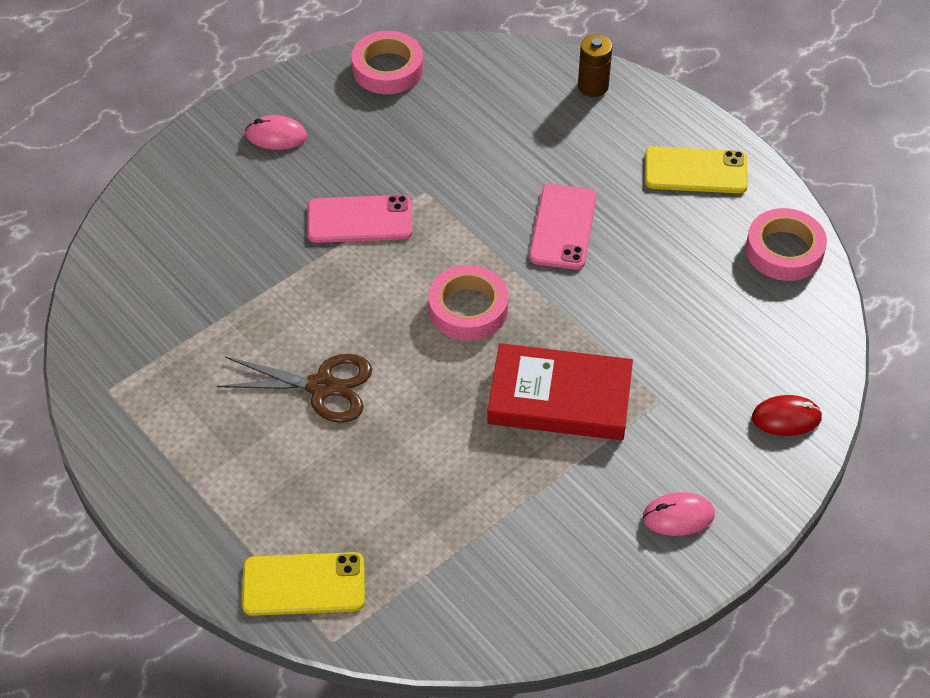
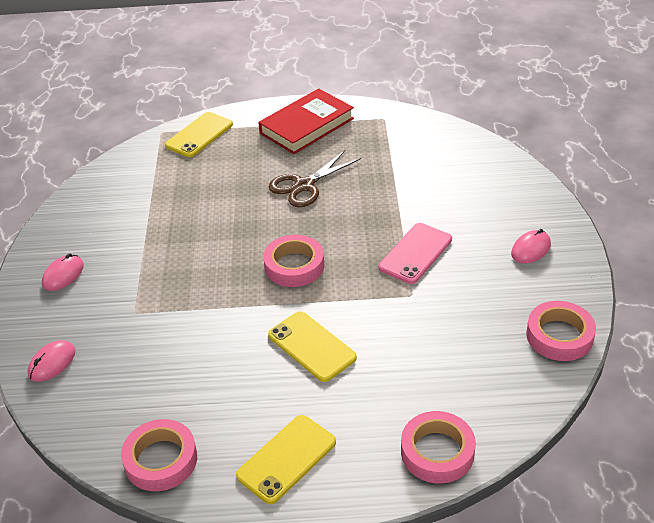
camera: 130 degrees right, 10 degrees down
(560, 398) = (189, 270): red book -> red book (307, 126)
(563, 227) = (311, 346): pink phone -> yellow phone
(593, 86) = (437, 452): brown battery -> pink tape
(786, 418) = (52, 363): red mouse -> pink mouse

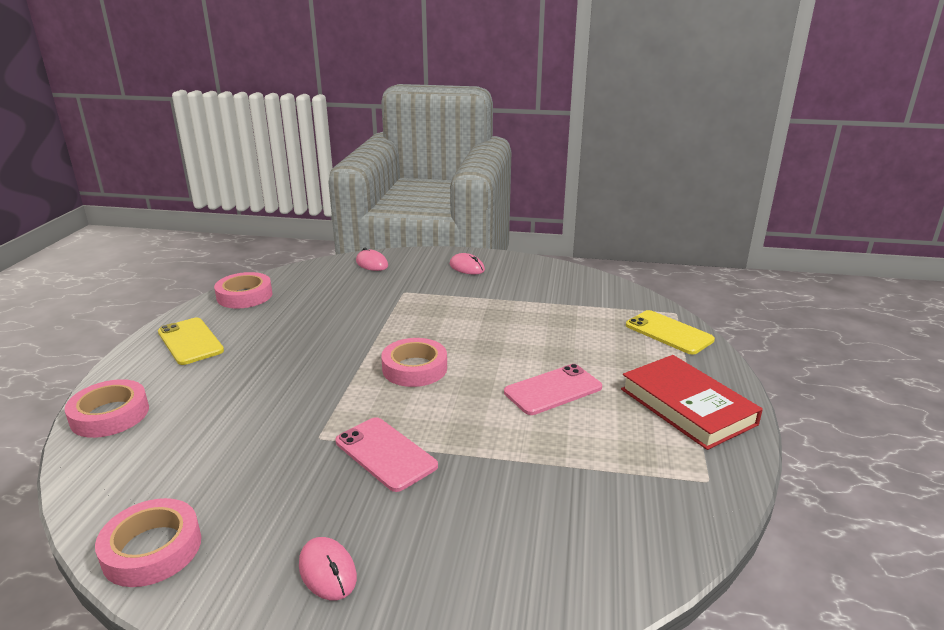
camera: 100 degrees right, 15 degrees down
(304, 185) = (553, 390): brown scissors -> pink phone
(311, 346) = (297, 365): yellow phone -> none

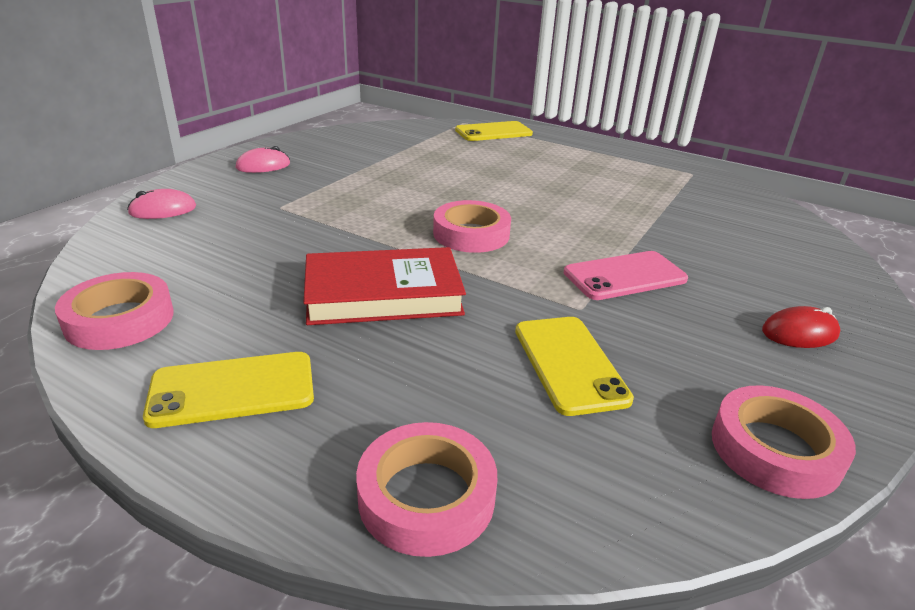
camera: 70 degrees left, 5 degrees up
(240, 443) = (570, 364): none -> yellow phone
(327, 571) = (799, 333): pink mouse -> red mouse
(553, 390) = (553, 187): pink phone -> none
(687, 406) = (602, 155): red book -> red book (383, 294)

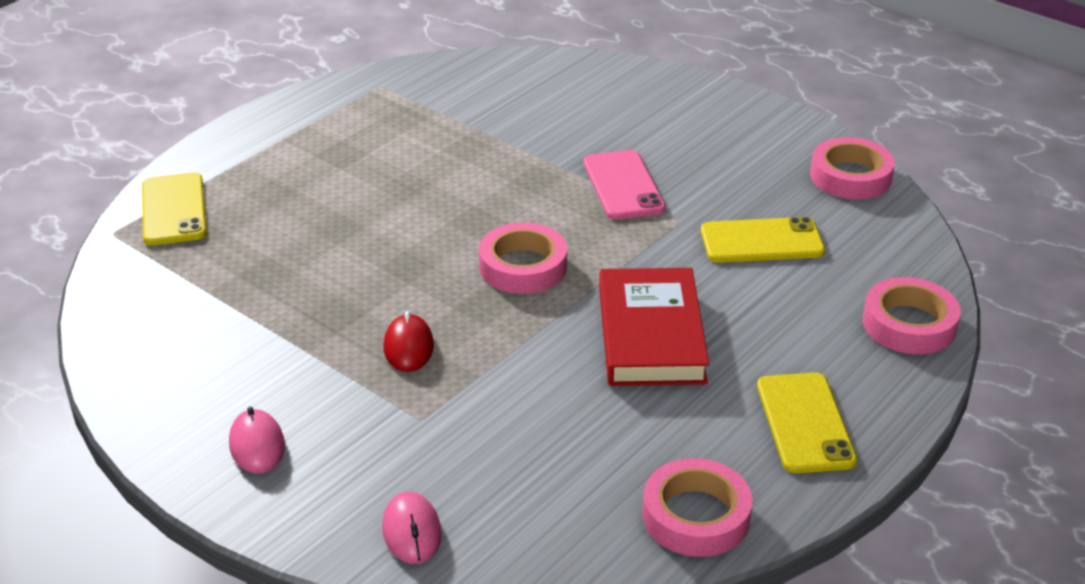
camera: 80 degrees left, 5 degrees up
(799, 333) = (717, 124): red mouse -> red mouse (408, 347)

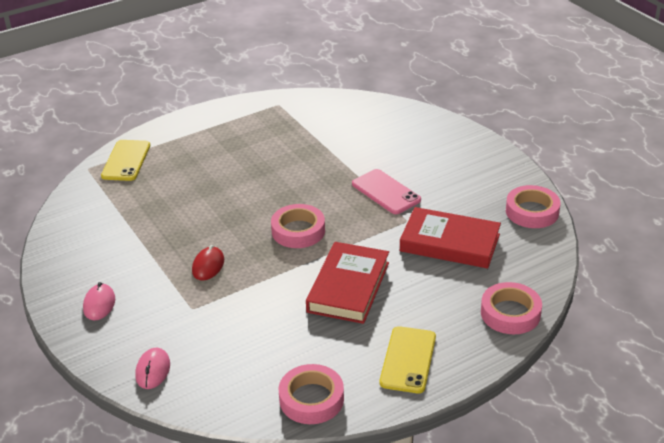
camera: 20 degrees right, 0 degrees up
(623, 185) = (386, 192): pink phone -> pink phone turned 45 degrees counterclockwise
(761, 241) = (450, 243): yellow phone -> red book

